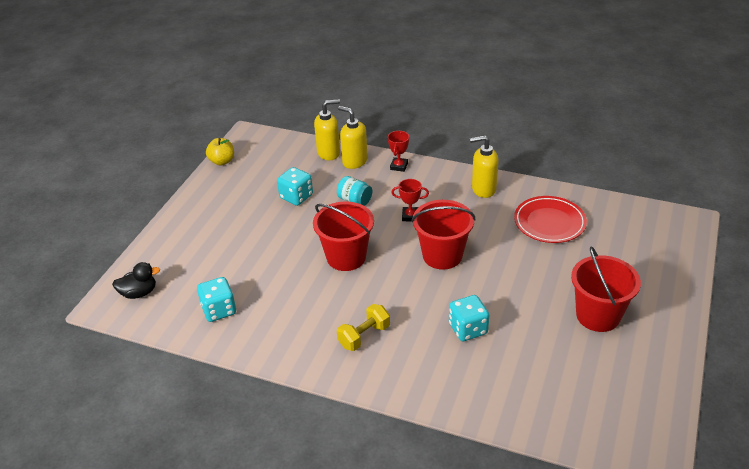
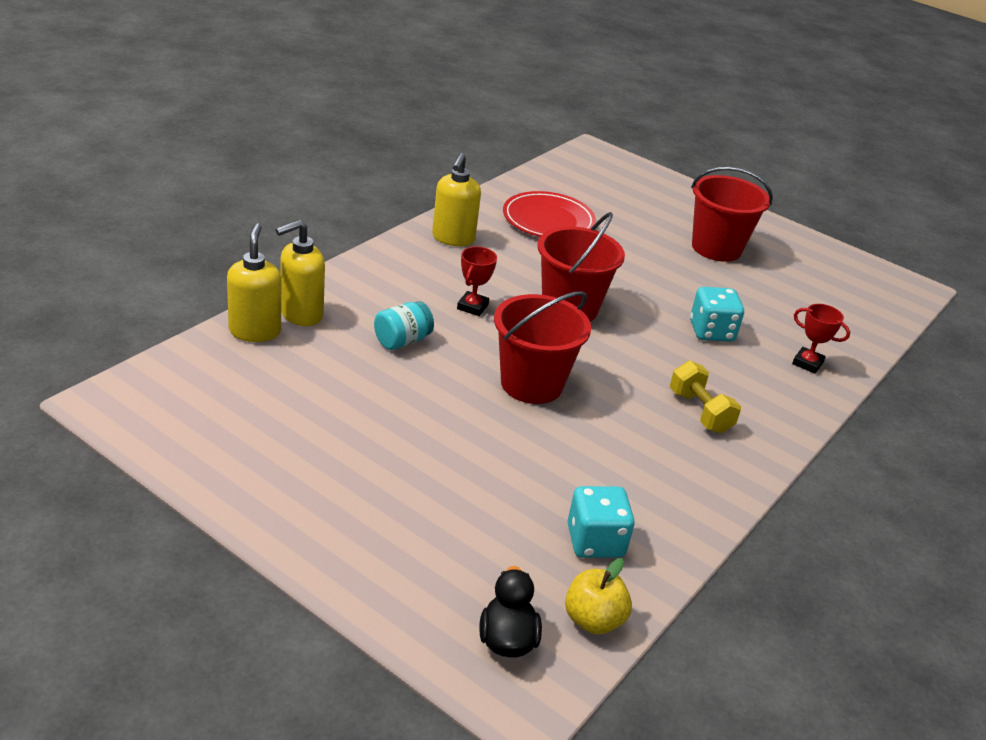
camera: 80 degrees left, 5 degrees down
(222, 161) = (167, 453): yellow apple -> yellow apple (593, 620)
(296, 197) = (350, 393): turquoise dice -> none
(399, 166) = (348, 281): red trophy -> red trophy (807, 363)

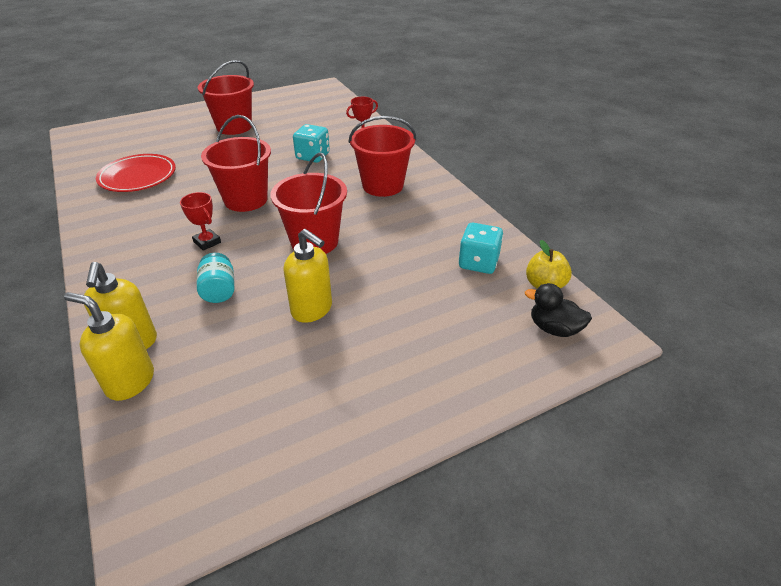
camera: 60 degrees left, 5 degrees up
(453, 238) = (112, 226): yellow soap dispenser -> yellow soap dispenser (312, 309)
(700, 412) = (382, 185): yellow dumbbell -> red bucket

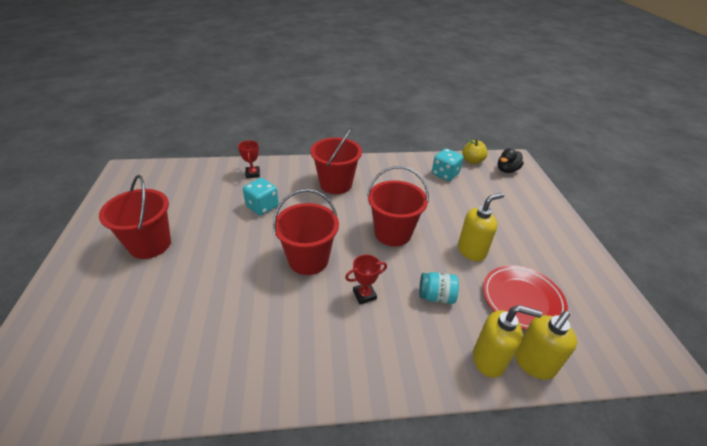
camera: 70 degrees left, 0 degrees up
(138, 177) = (198, 340): red plate -> red plate (522, 299)

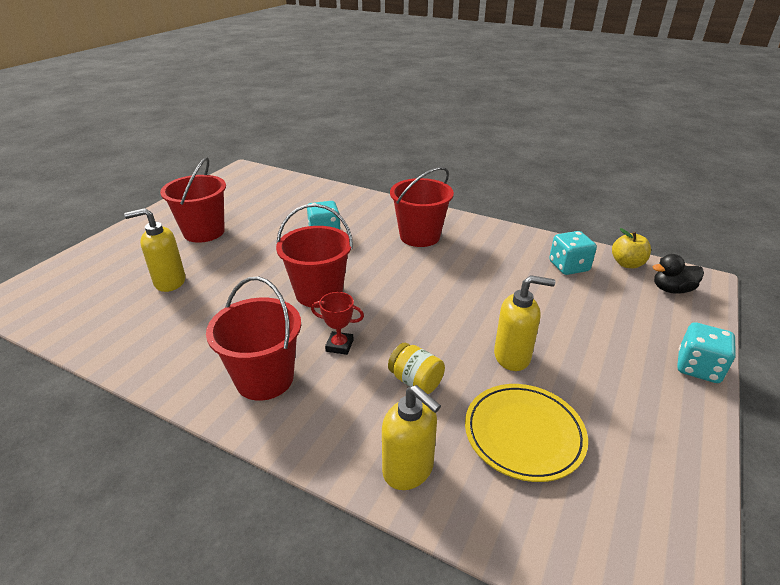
camera: 35 degrees right, 5 degrees down
(252, 174) = (345, 202): red trophy -> none
(393, 233) = (433, 302): red bucket -> red bucket (264, 378)
(436, 296) = (415, 381): turquoise jar -> yellow jar
(522, 299) = (523, 434): red plate -> yellow plate
(533, 363) = (460, 504): yellow soap dispenser -> yellow soap dispenser (169, 282)
(558, 215) = (698, 368): none -> turquoise dice

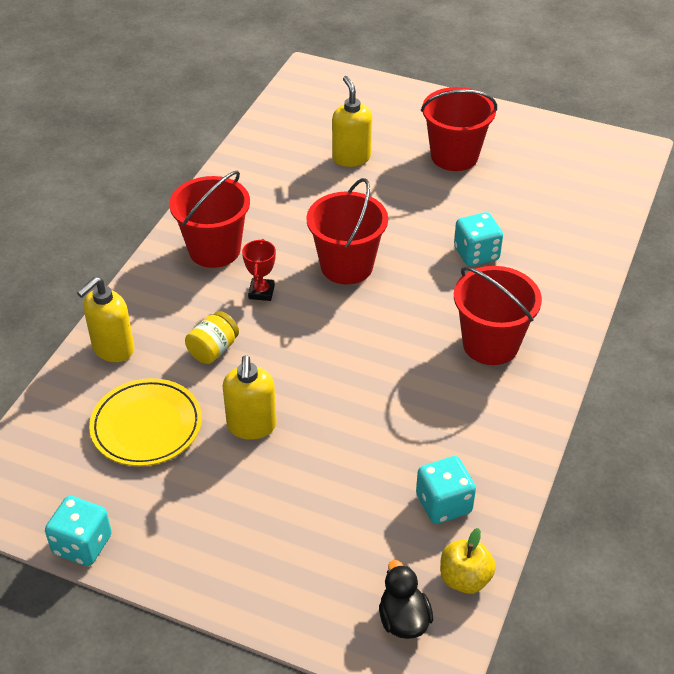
camera: 85 degrees right, 10 degrees up
(698, 368) = (240, 599): turquoise dice -> turquoise dice (82, 544)

